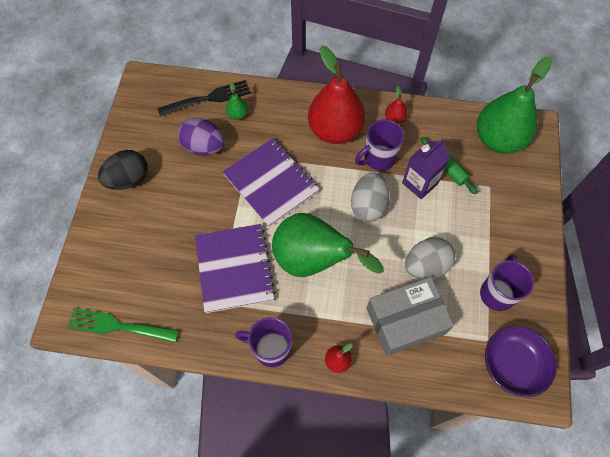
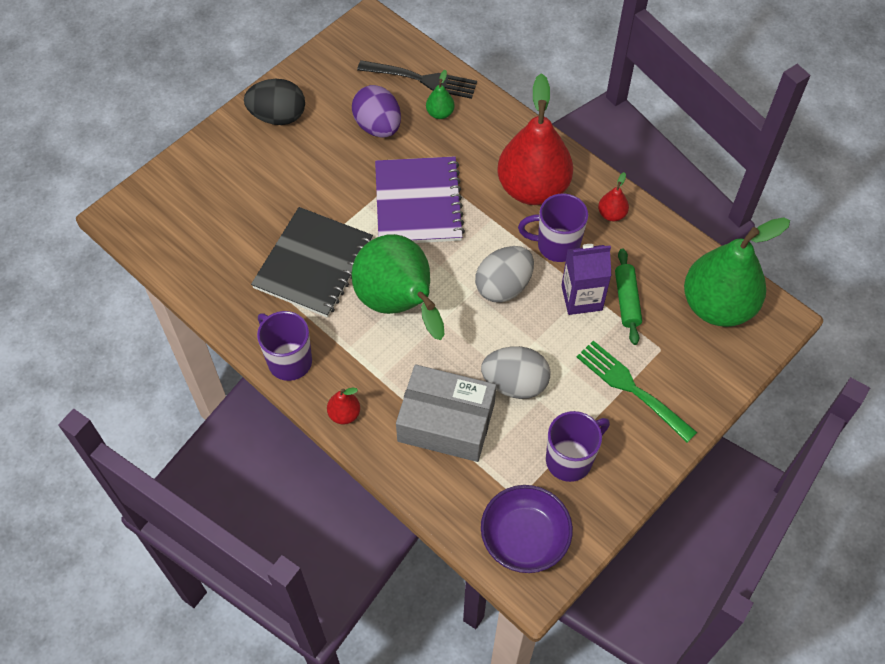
camera: 35 degrees right, 5 degrees down
(118, 326) = (163, 249): green fork -> green fork (631, 388)
(234, 268) = (313, 264): purple notebook -> black notebook

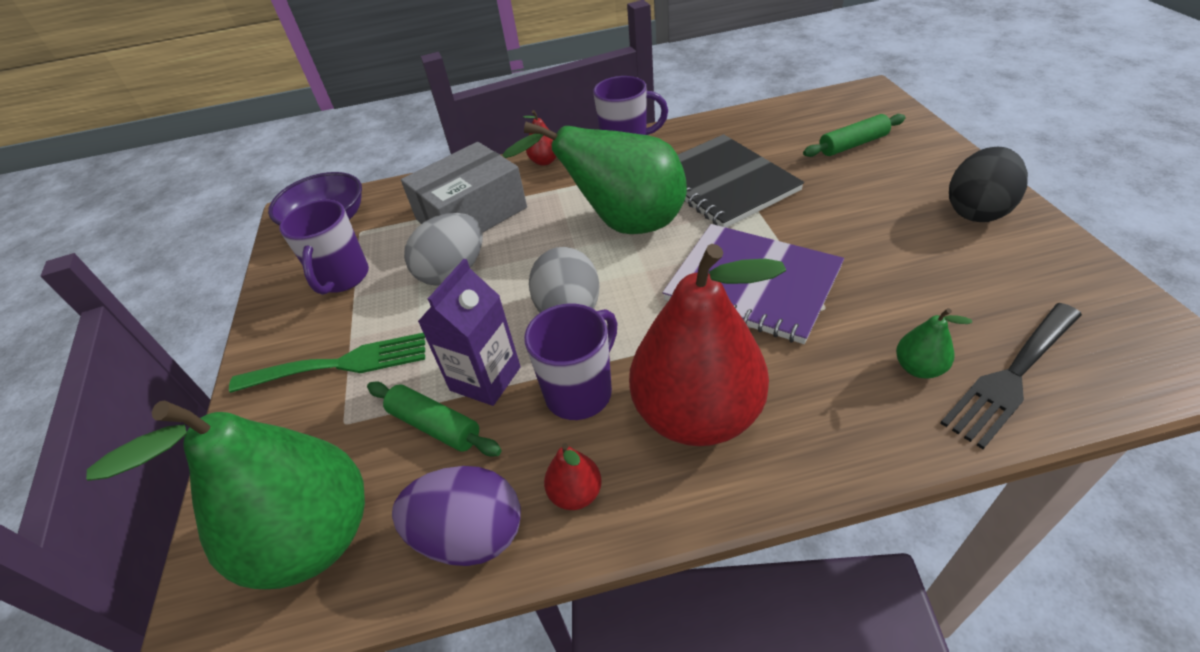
camera: 130 degrees right, 15 degrees down
(218, 201) = (853, 145): none -> green rolling pin
(378, 126) = (917, 291): purple egg -> purple egg (470, 535)

